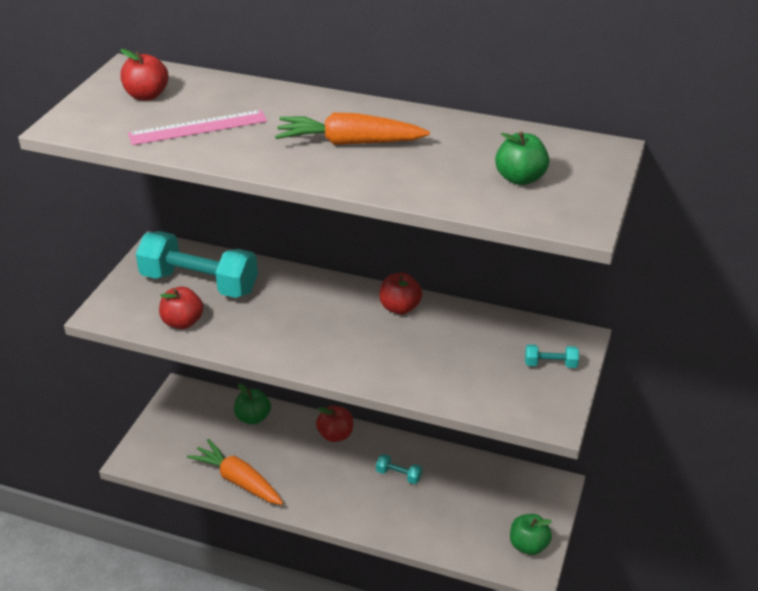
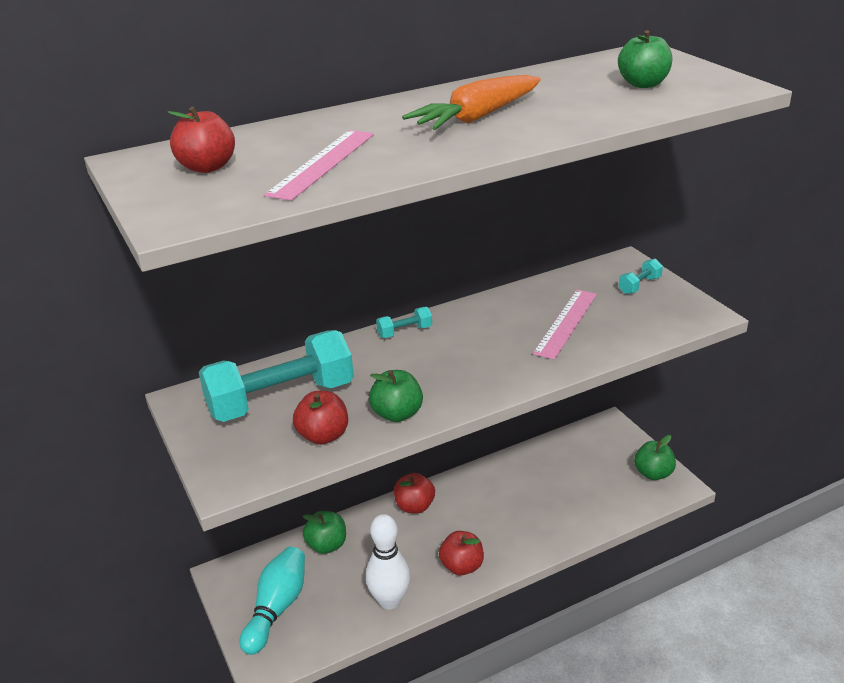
camera: 45 degrees left, 5 degrees down
(179, 433) = (277, 608): none -> turquoise bowling pin
(238, 339) = (397, 414): none -> green apple
(238, 480) = (389, 601): orange carrot -> white bowling pin
(398, 475) = (504, 497): turquoise dumbbell -> turquoise dumbbell (404, 332)
(400, 308) = (479, 314): red apple -> red apple (462, 566)
(443, 354) = (566, 323): none -> pink ruler

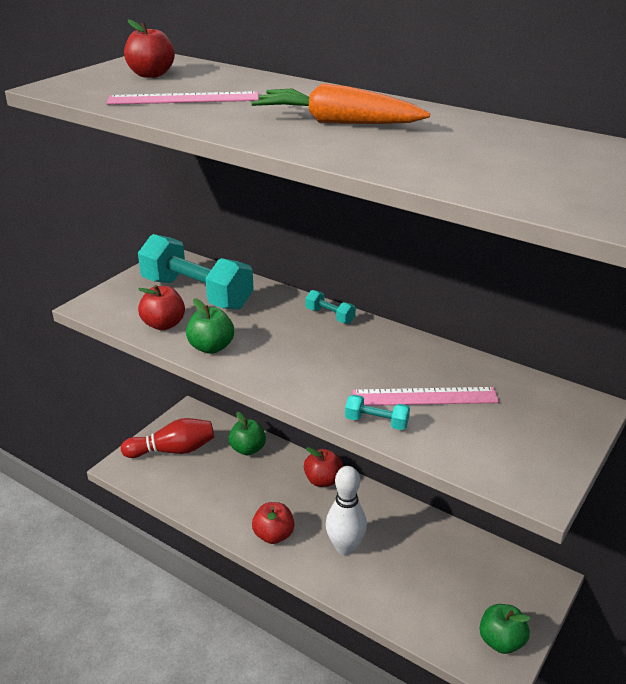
camera: 60 degrees right, 0 degrees up
(277, 608) = (173, 450): turquoise bowling pin -> red bowling pin
(389, 601) = (212, 506): white bowling pin -> white bowling pin (345, 547)
(639, 285) = (550, 427): turquoise dumbbell -> turquoise dumbbell (376, 422)
(643, 84) = (529, 168): green apple -> none

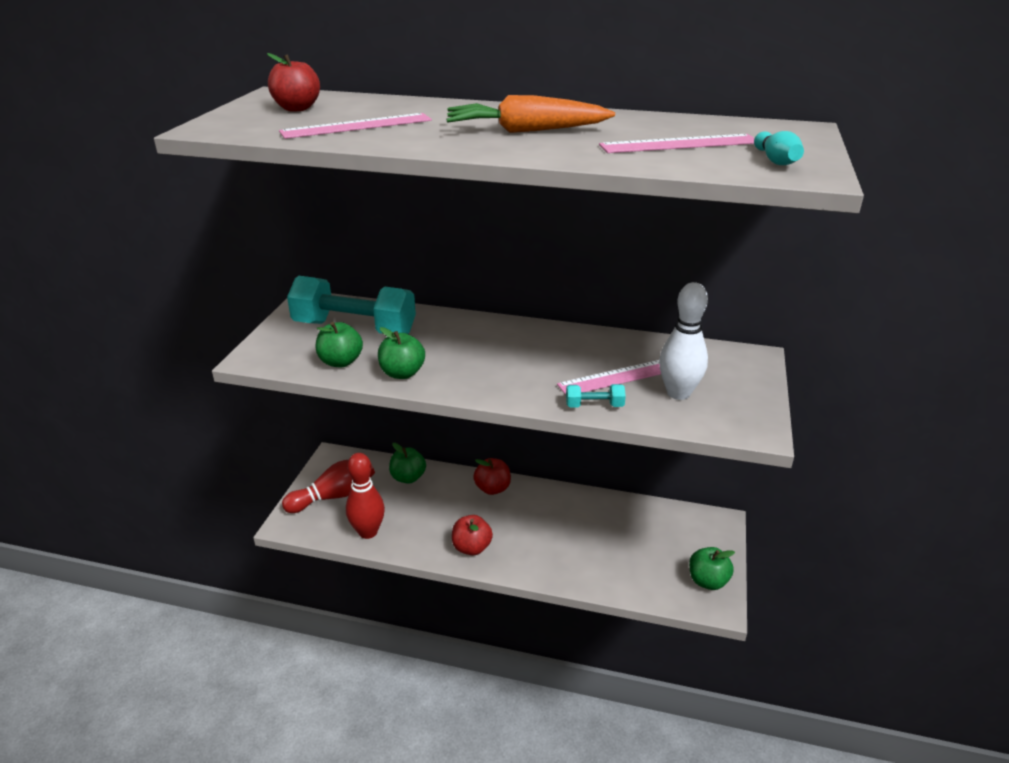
camera: 20 degrees left, 0 degrees up
(164, 324) = (341, 362): red apple -> green apple
(186, 493) = (368, 532): none -> red bowling pin
(330, 316) = (494, 325): turquoise dumbbell -> none
(345, 547) = (541, 540): white bowling pin -> white bowling pin (678, 393)
(483, 157) = (679, 144): none -> pink ruler
(573, 191) = (775, 160): none -> turquoise bowling pin

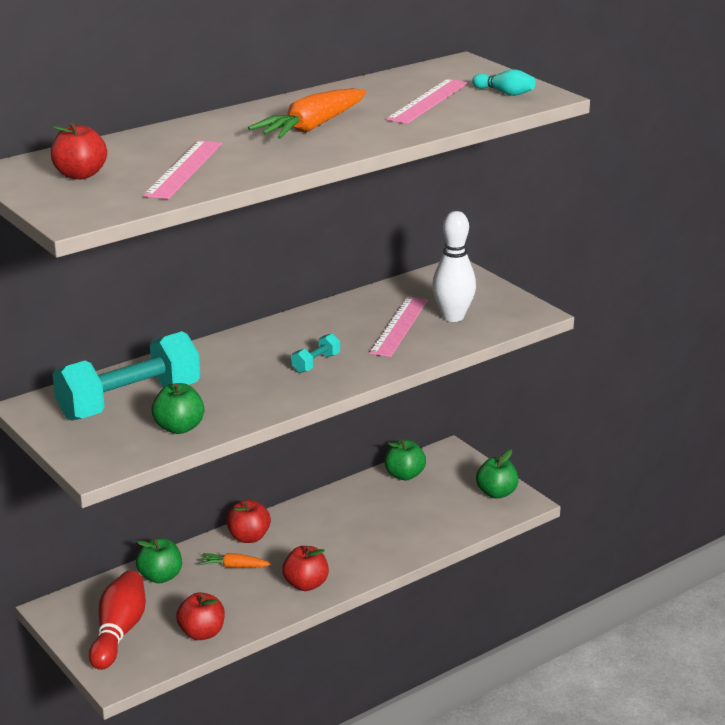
camera: 50 degrees left, 5 degrees down
(368, 532) = (202, 633): red bowling pin -> red apple
(402, 373) = (246, 407): green apple -> green apple (404, 475)
(454, 502) = (234, 566): none -> orange carrot
(594, 405) = (419, 352): turquoise dumbbell -> turquoise dumbbell (316, 363)

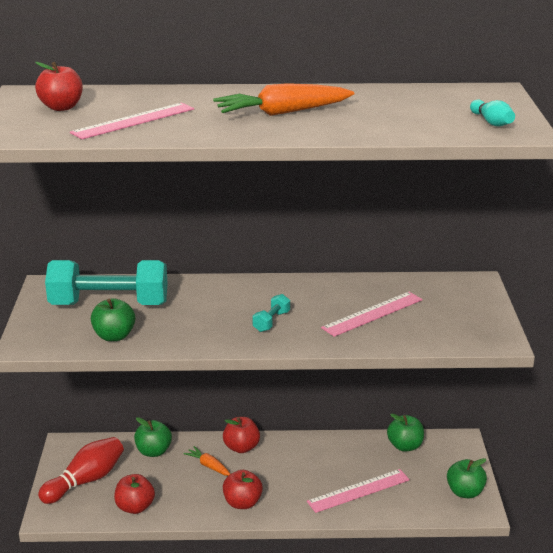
camera: 35 degrees right, 0 degrees up
(316, 363) = (271, 321): turquoise dumbbell -> turquoise dumbbell turned 45 degrees counterclockwise
(428, 101) = (412, 114): pink ruler -> pink ruler (358, 491)
(453, 317) = (426, 320): white bowling pin -> none

